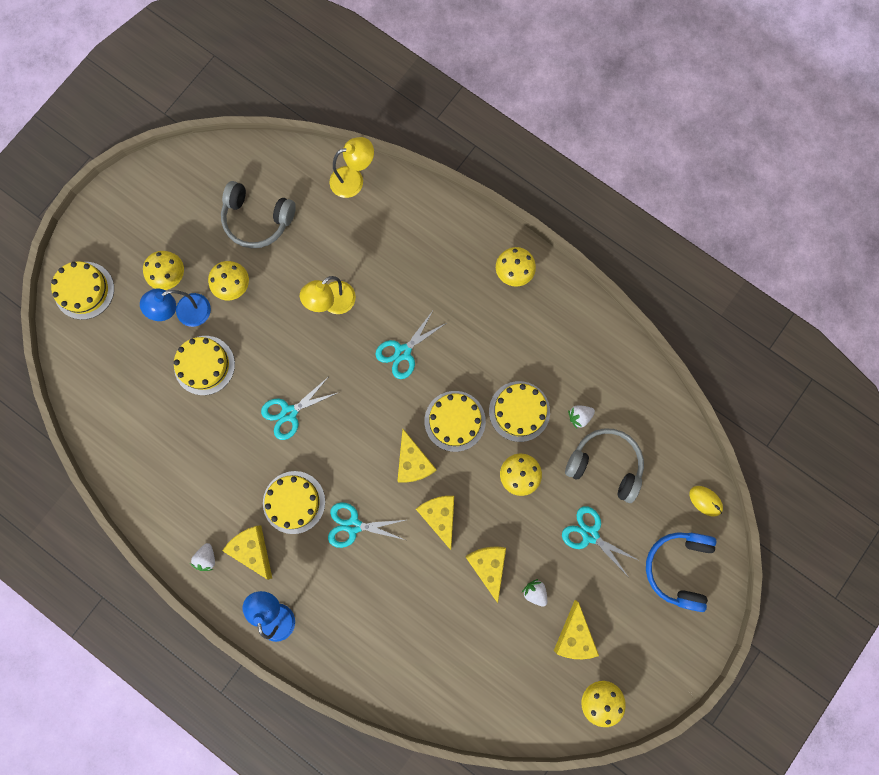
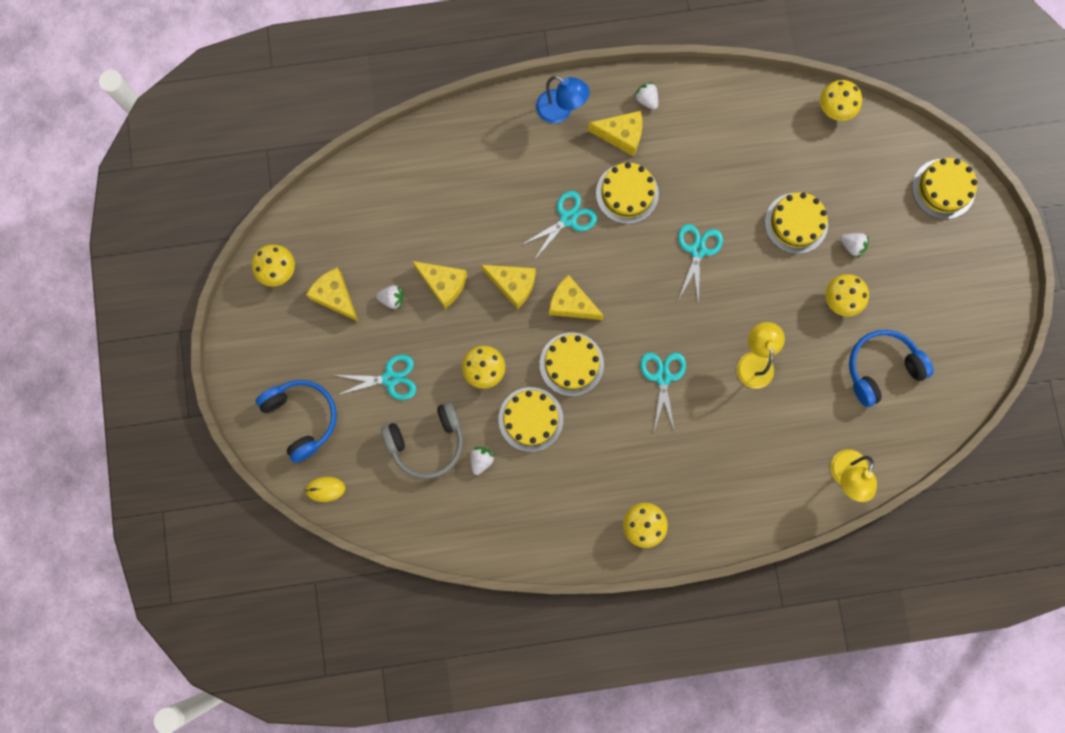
camera: 135 degrees right, 0 degrees up
(171, 277) = (894, 261): yellow mushroom -> yellow mushroom (834, 110)
(186, 313) = (852, 246): blue lamp -> white strawberry
(257, 220) = (881, 368): grey headphones -> blue headphones

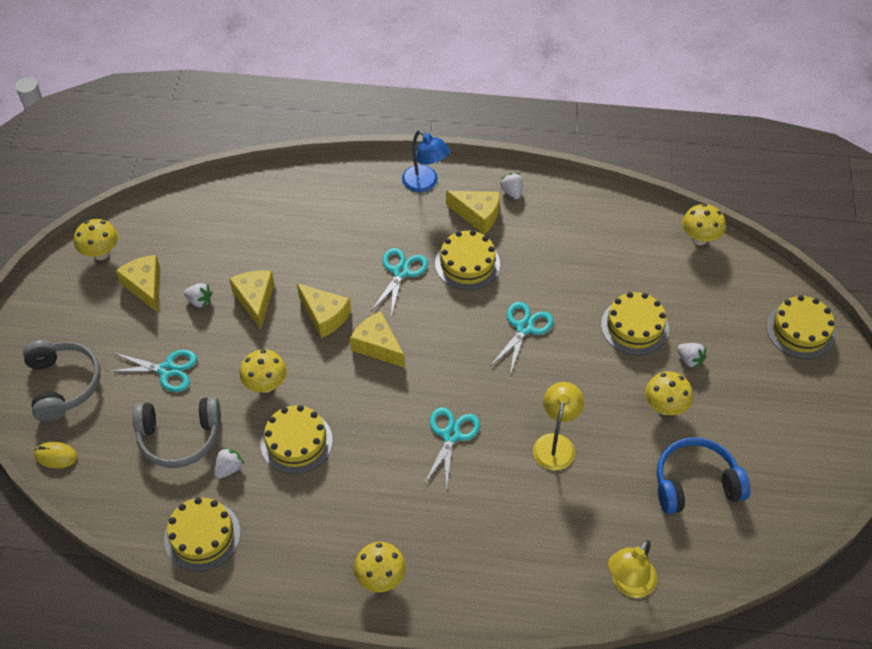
camera: 15 degrees right, 25 degrees down
(302, 418) = (64, 384): blue headphones -> grey headphones
(443, 284) = (255, 300): yellow cheese -> yellow cheese turned 150 degrees counterclockwise
(568, 219) = (401, 272): turquoise scissors -> turquoise scissors turned 45 degrees counterclockwise
(571, 364) = (358, 400): yellow cake -> yellow cake (202, 535)

